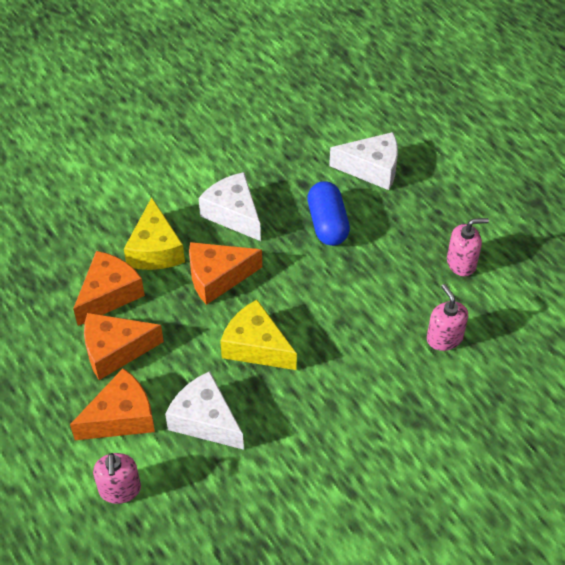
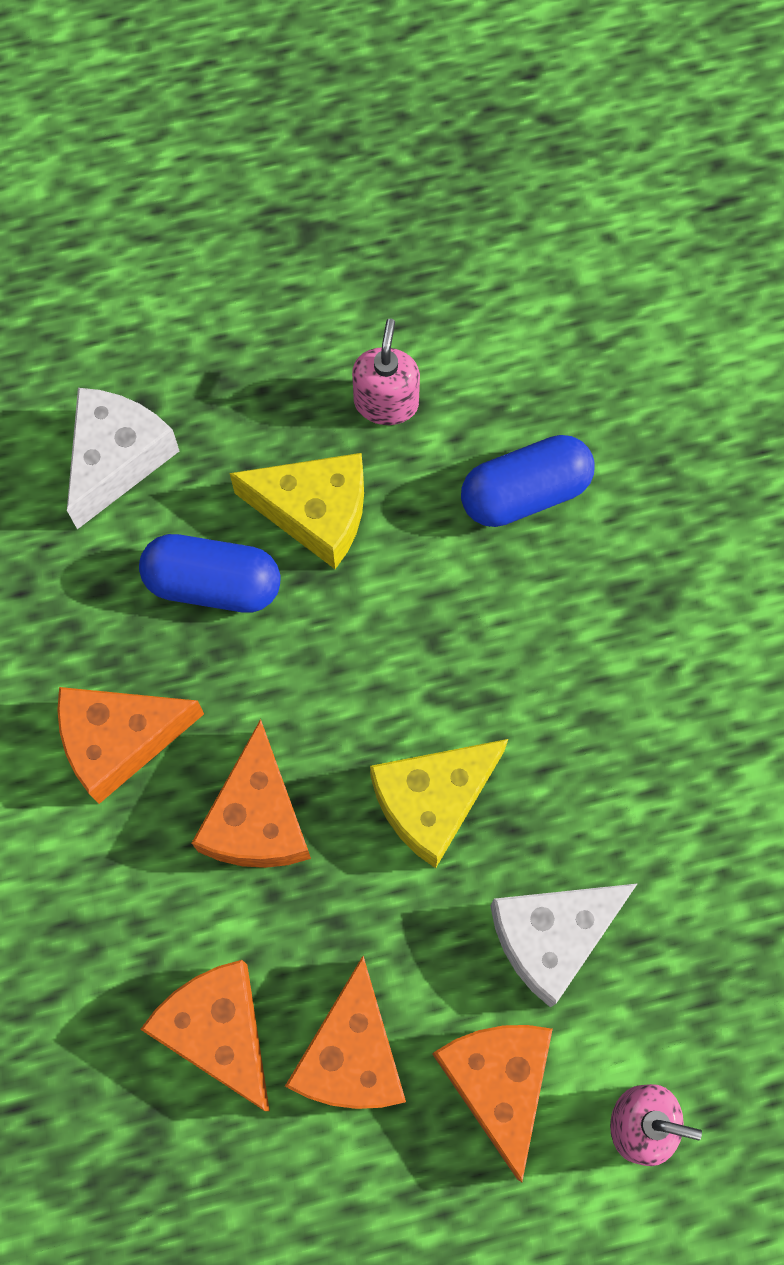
camera: 70 degrees left, 20 degrees up
(155, 249) = (145, 912): yellow cheese -> yellow cheese (315, 512)
(233, 214) = (120, 741): white cheese -> orange cheese
(444, 338) = (525, 493): pink soap dispenser -> blue capsule

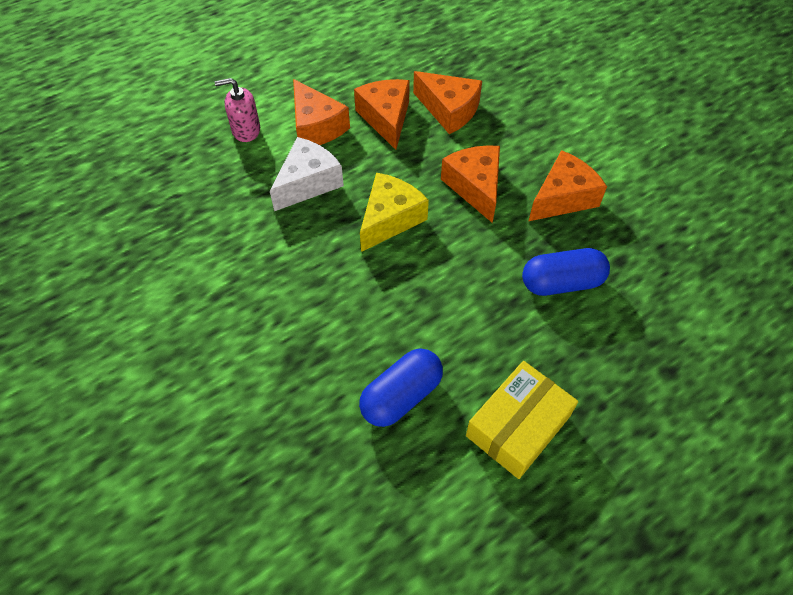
camera: 160 degrees right, 15 degrees down
(116, 459) = (661, 332): white cheese -> none
(315, 512) = (526, 340): yellow cheese -> none
(386, 402) = (518, 426): pink soap dispenser -> yellow box

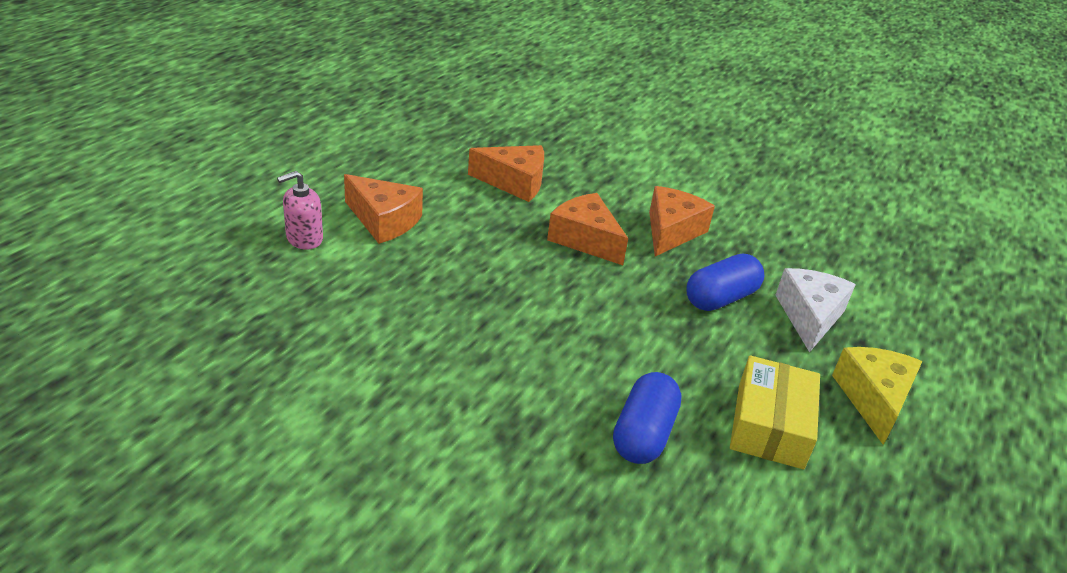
camera: 30 degrees left, 20 degrees down
(308, 183) = (409, 271): white cheese -> white cheese (809, 317)
(386, 118) = (455, 200): orange cheese -> none
(390, 219) = (520, 284): yellow cheese -> yellow cheese (873, 399)

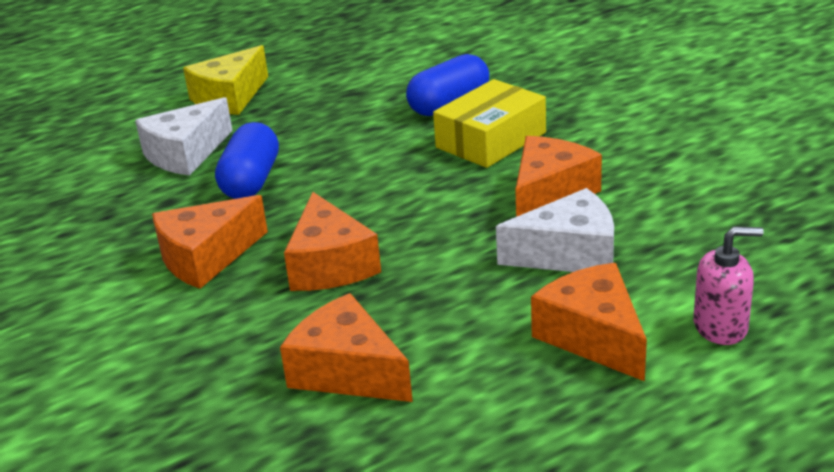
camera: 145 degrees left, 5 degrees down
(425, 274) = (569, 254): none -> white cheese
(469, 328) = (549, 194): none -> orange cheese
(720, 298) = (251, 181): blue capsule -> blue capsule turned 75 degrees counterclockwise
(770, 425) = (339, 96): yellow box -> yellow box (491, 140)

